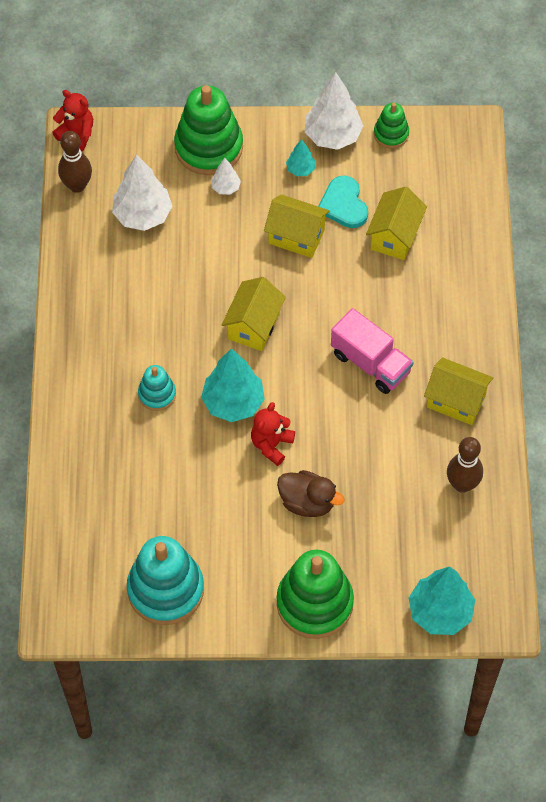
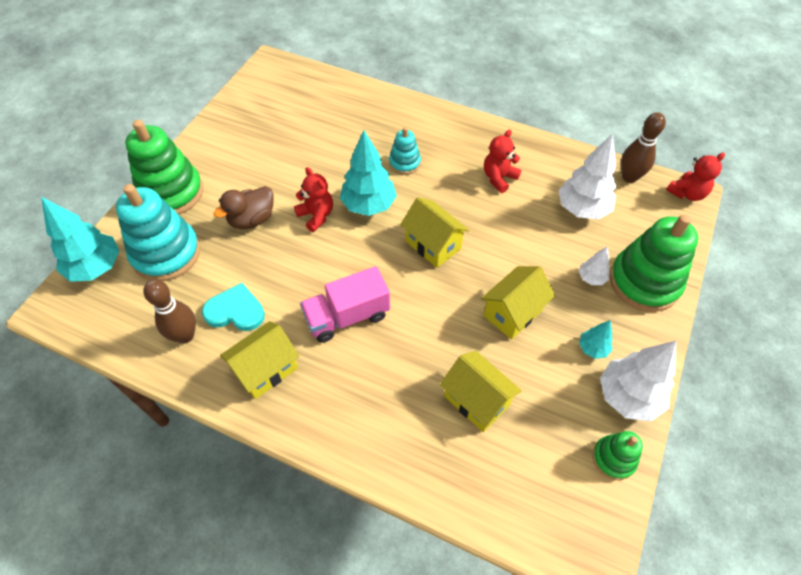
camera: 115 degrees right, 5 degrees down
(135, 299) = (499, 178): none -> red teddy bear
(165, 590) = (249, 118): turquoise stacking toy -> turquoise stacking toy (166, 253)
(343, 204) = (534, 369): turquoise heart -> turquoise heart (235, 311)

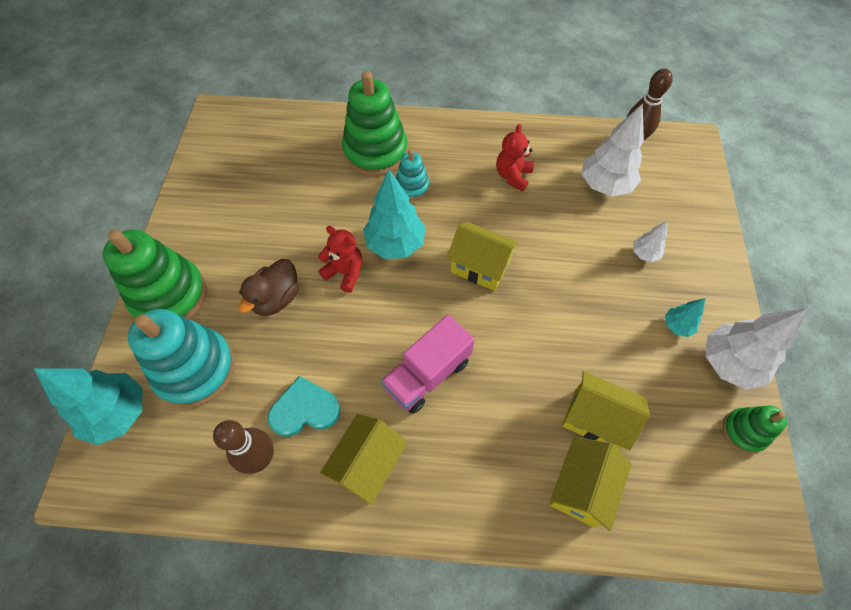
camera: 20 degrees left, 5 degrees up
(513, 313) = (588, 314): yellow house -> yellow house (581, 488)
(644, 282) = (692, 242): green stacking toy -> green stacking toy (375, 152)
(687, 193) = (690, 141): red teddy bear -> none

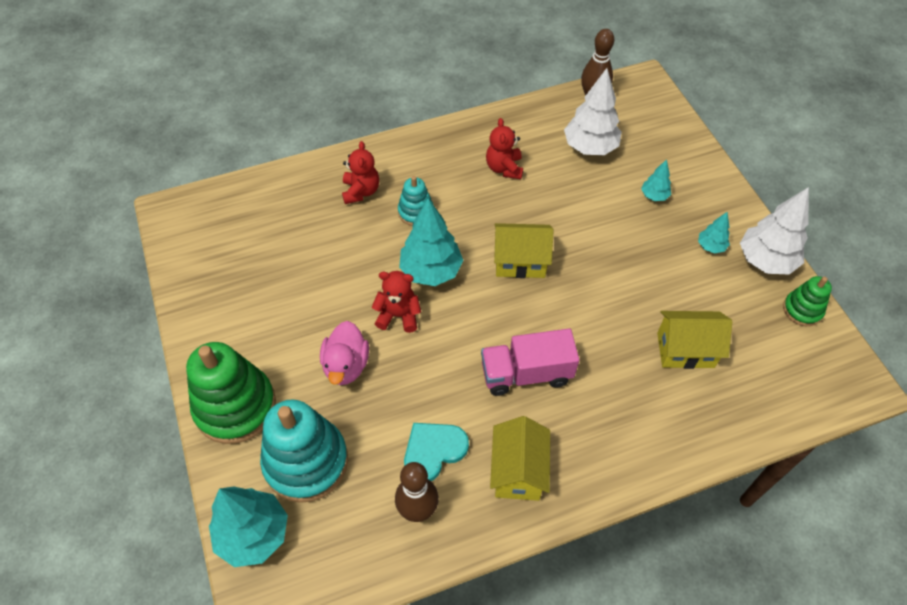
camera: 25 degrees left, 5 degrees down
(276, 298) = (346, 365): brown duck -> pink duck
(375, 152) = (361, 191): green stacking toy -> red teddy bear
(427, 374) = (526, 373): pink truck -> pink truck turned 60 degrees clockwise
(581, 488) = (702, 409): yellow house -> none
(644, 254) = (654, 196): white tree -> turquoise tree

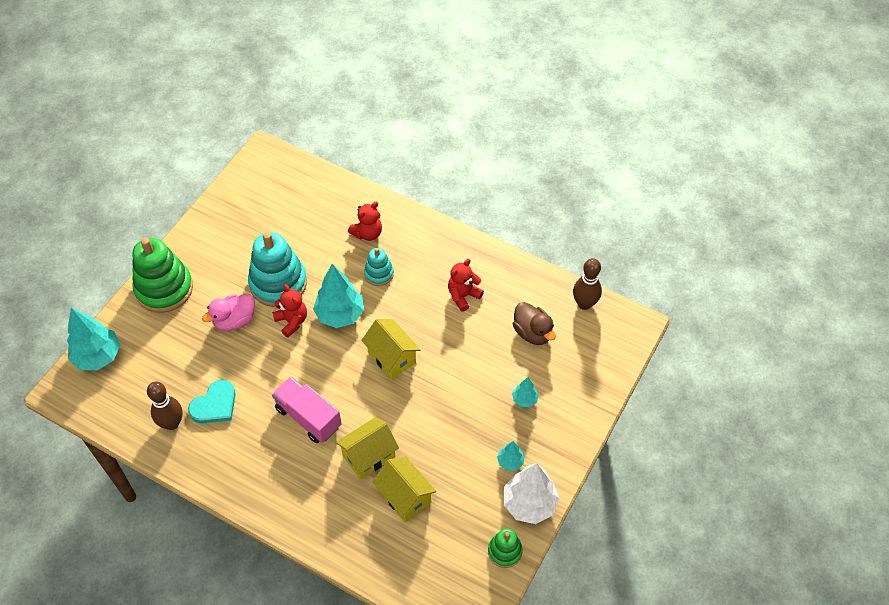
camera: 50 degrees right, 0 degrees up
(306, 462) = (158, 348): turquoise stacking toy -> turquoise stacking toy (278, 283)
(433, 451) = (215, 405): turquoise heart -> turquoise heart turned 120 degrees clockwise
(518, 471) = (236, 457): yellow house -> yellow house (369, 456)
(590, 147) = (532, 333): white tree -> brown duck

